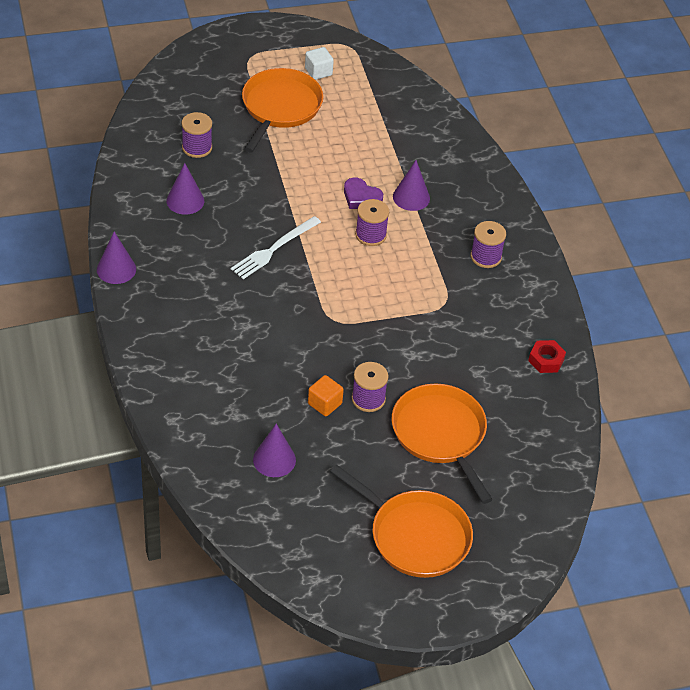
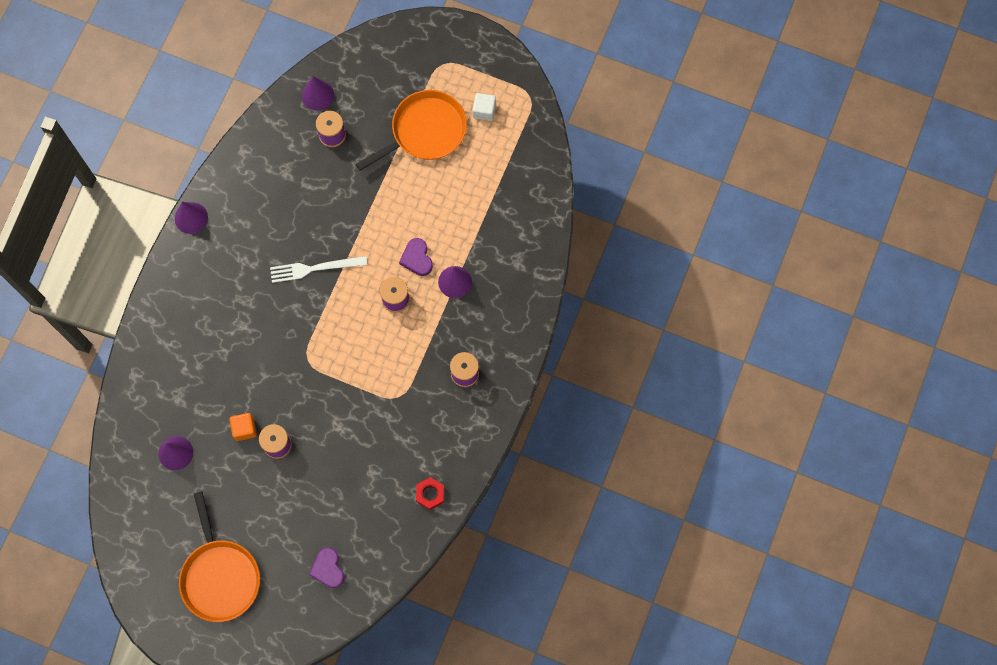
camera: 40 degrees right, 25 degrees up
(185, 201) = (285, 182): purple cone -> purple cone (317, 95)
(440, 434) = (303, 507): orange pan -> none
(512, 470) = (328, 569): none -> purple heart

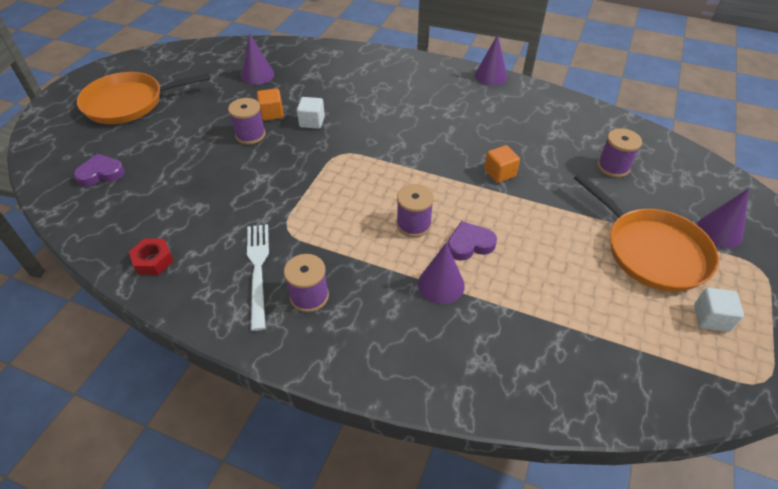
camera: 90 degrees right, 25 degrees down
(259, 389) = (312, 122): none -> white cube
(315, 268) = (447, 157): white fork -> white fork (258, 270)
(317, 95) = (658, 154): purple cone -> purple cone (719, 231)
(337, 227) = (500, 173): none -> orange cube

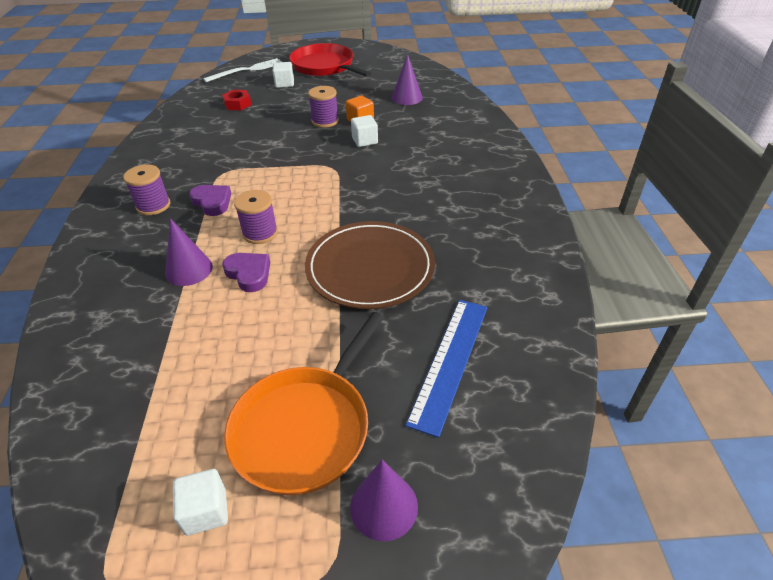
camera: 65 degrees right, 5 degrees down
(101, 173) = (243, 86): purple heart -> purple heart (212, 202)
(128, 103) = (325, 66): orange pan -> red pan
(134, 141) = (284, 84): none -> white cube
(153, 260) = (167, 133): red nut -> red nut (237, 104)
(258, 270) = (173, 175): white fork -> white fork (247, 70)
(490, 76) = (544, 219): purple cone -> none
(500, 173) = (370, 268): orange cube -> brown plate
(613, 167) = (450, 361): purple spool -> blue ruler

